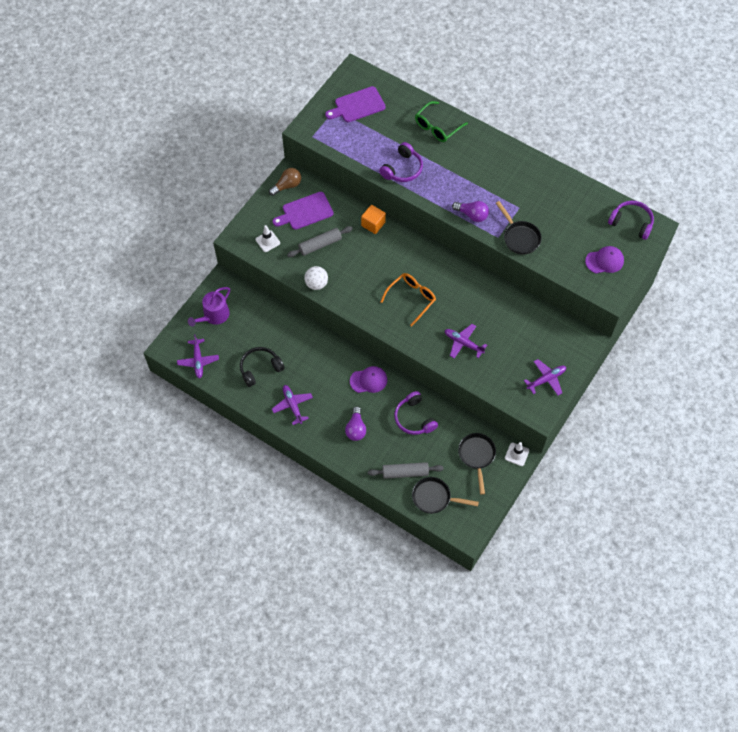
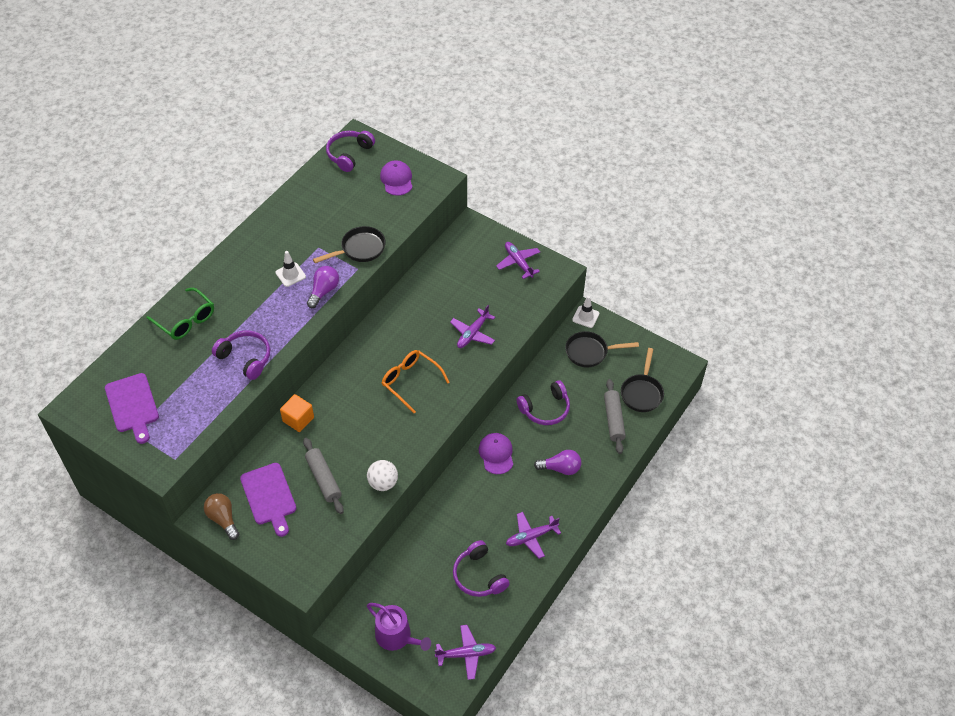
camera: 90 degrees left, 10 degrees down
(260, 369) = (479, 576): black headphones -> purple headphones
(268, 241) = (311, 541): white traffic cone -> white traffic cone (290, 274)

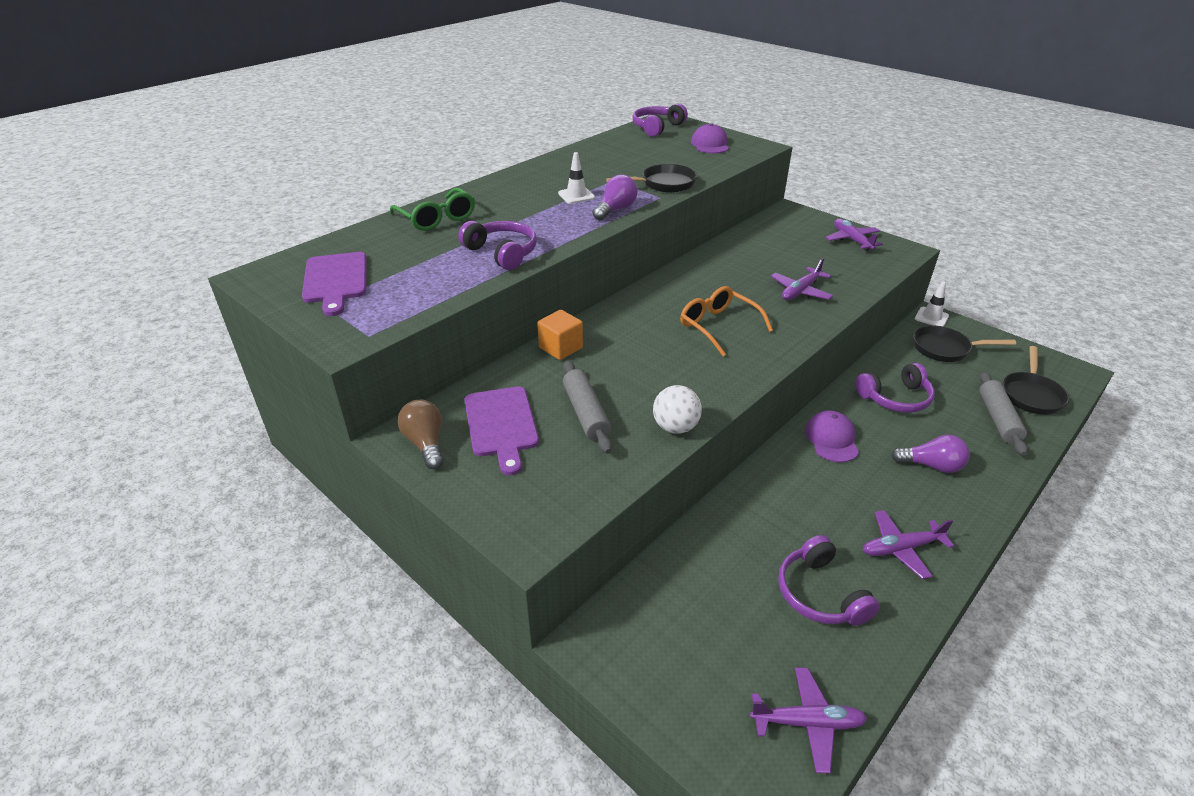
camera: 10 degrees right, 15 degrees down
(397, 636) = (679, 672): purple watering can -> none

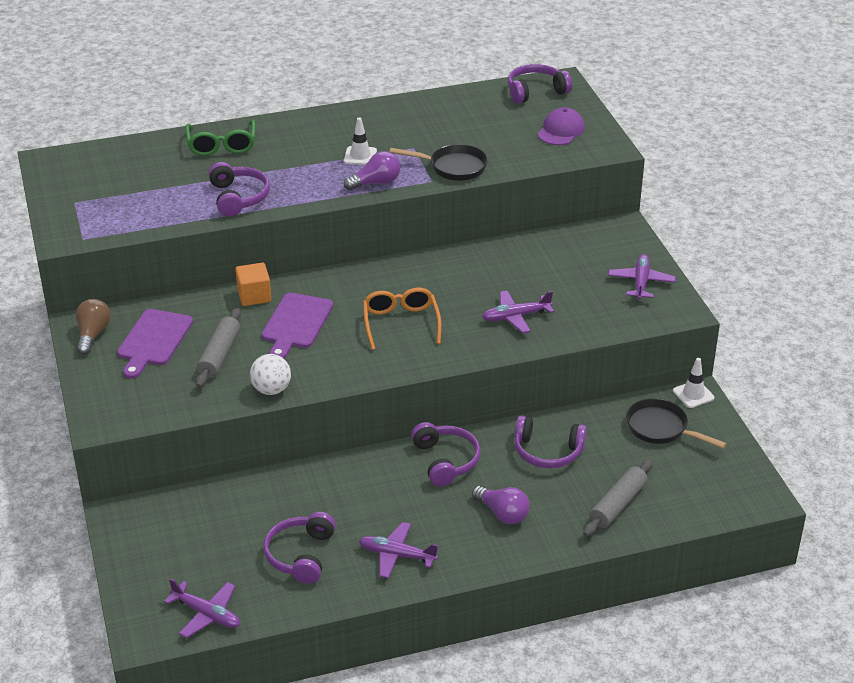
camera: 30 degrees right, 0 degrees up
(335, 280) = (98, 183): purple cutting board -> purple cutting board (296, 324)
(831, 439) = (445, 461): purple cap -> purple headphones
(1031, 395) = (682, 499): black pan -> none

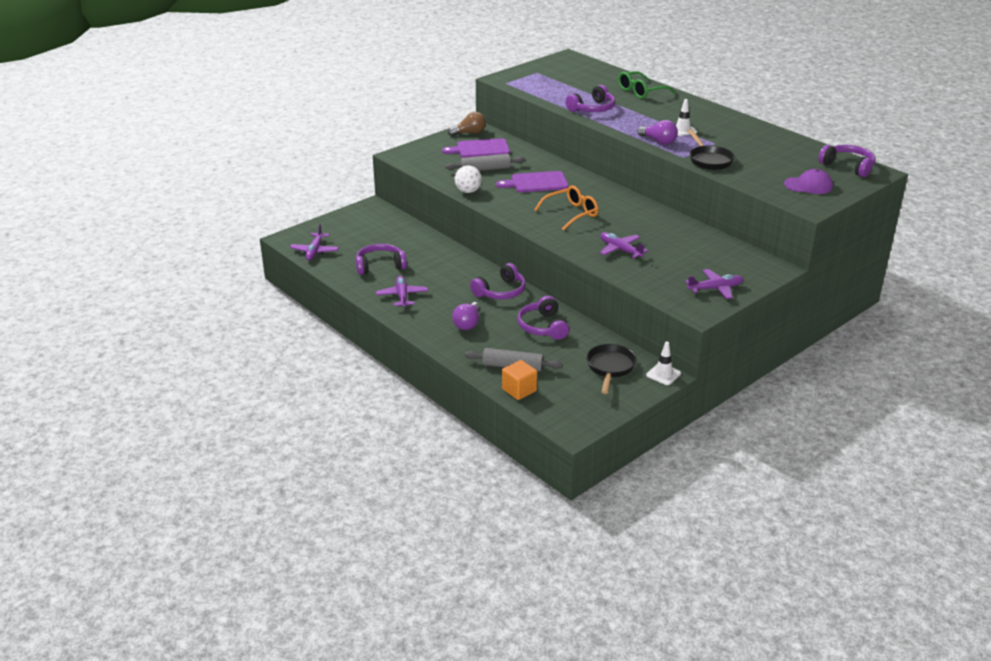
camera: 65 degrees right, 5 degrees down
(254, 296) = (550, 164): orange cube -> orange cube (519, 390)

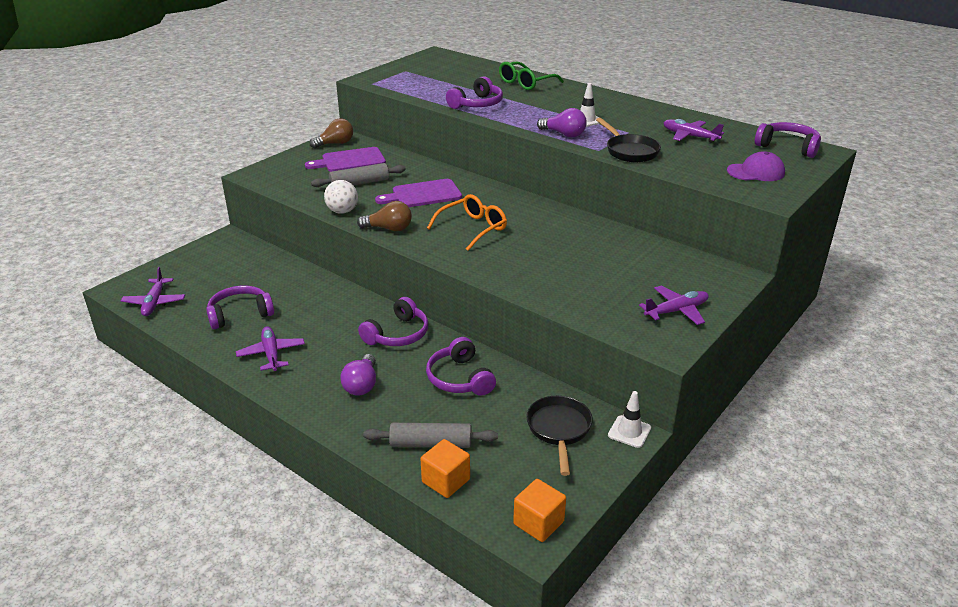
camera: 10 degrees left, 0 degrees up
(503, 208) = (389, 229): none -> brown light bulb
(579, 421) = (538, 523): none -> orange cube
(620, 250) = (544, 270): purple plane -> purple plane (689, 136)

